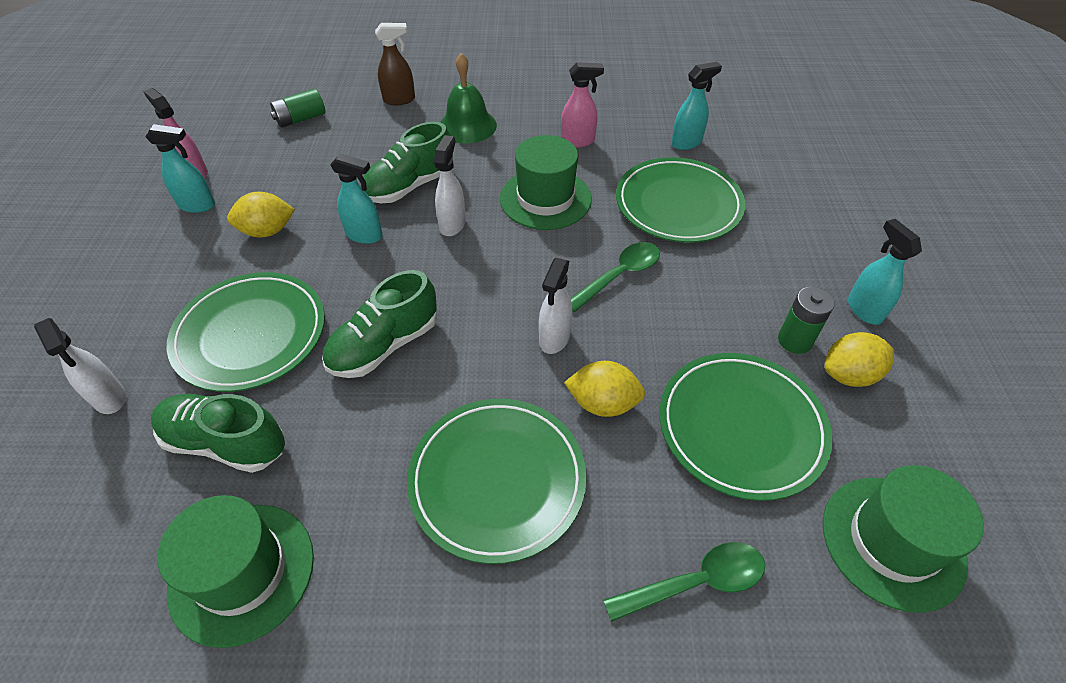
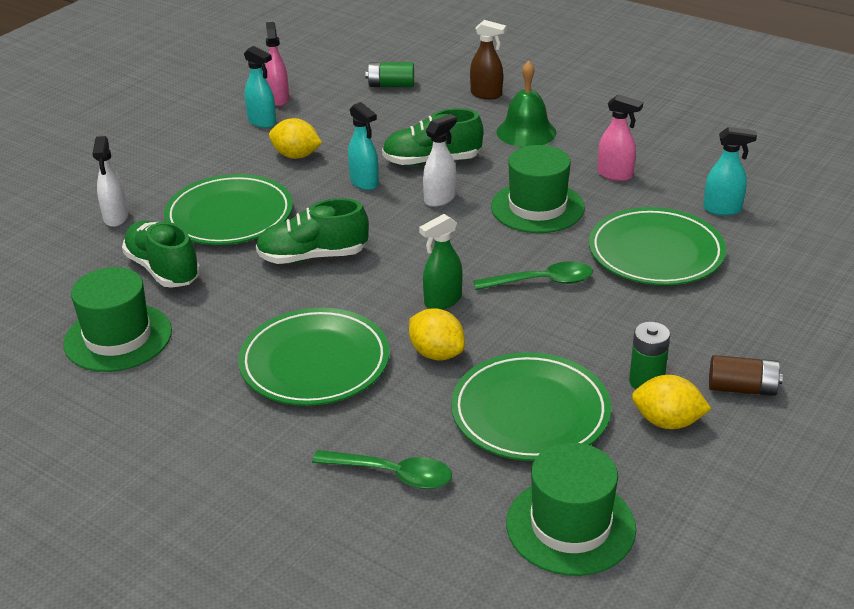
camera: 35 degrees right, 15 degrees down
(554, 338) = (442, 301): white spray bottle -> green spray bottle
(864, 310) = (742, 388): turquoise spray bottle -> brown battery

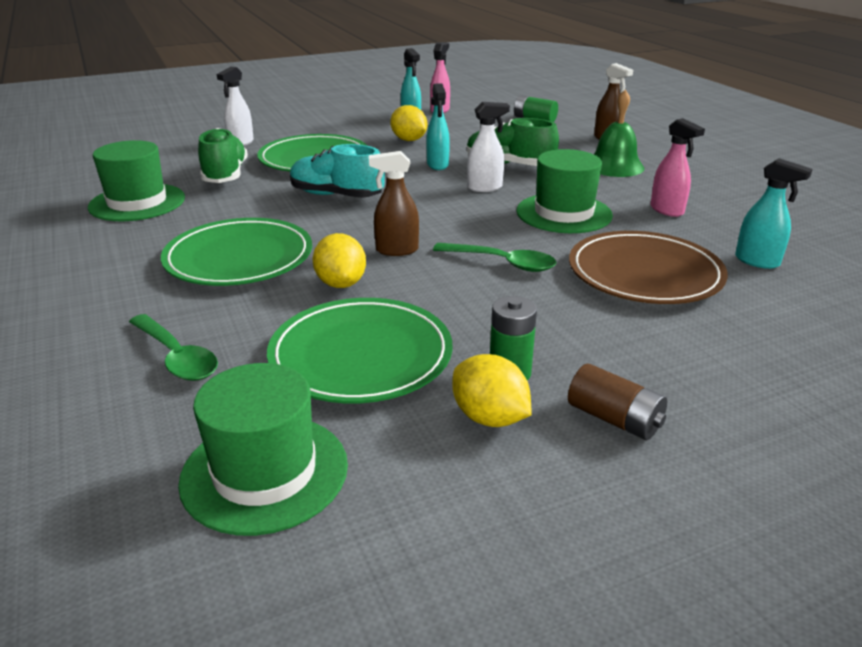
camera: 30 degrees right, 5 degrees down
(312, 256) = (336, 195): green shoe -> turquoise shoe
(442, 301) = (396, 250): green spray bottle -> brown spray bottle
(656, 252) = (644, 273): green plate -> brown plate

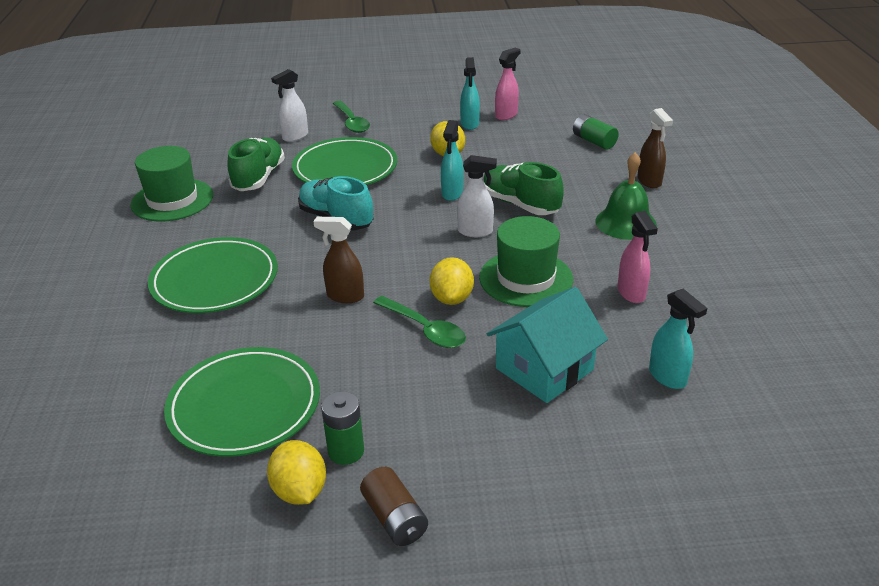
camera: 20 degrees right, 5 degrees up
(177, 357) = (115, 375): green spoon -> green spoon (352, 122)
(264, 472) = (115, 496): green hat -> none
(341, 283) = (276, 325): yellow lemon -> yellow lemon (452, 298)
(644, 273) = (544, 369): brown plate -> turquoise house

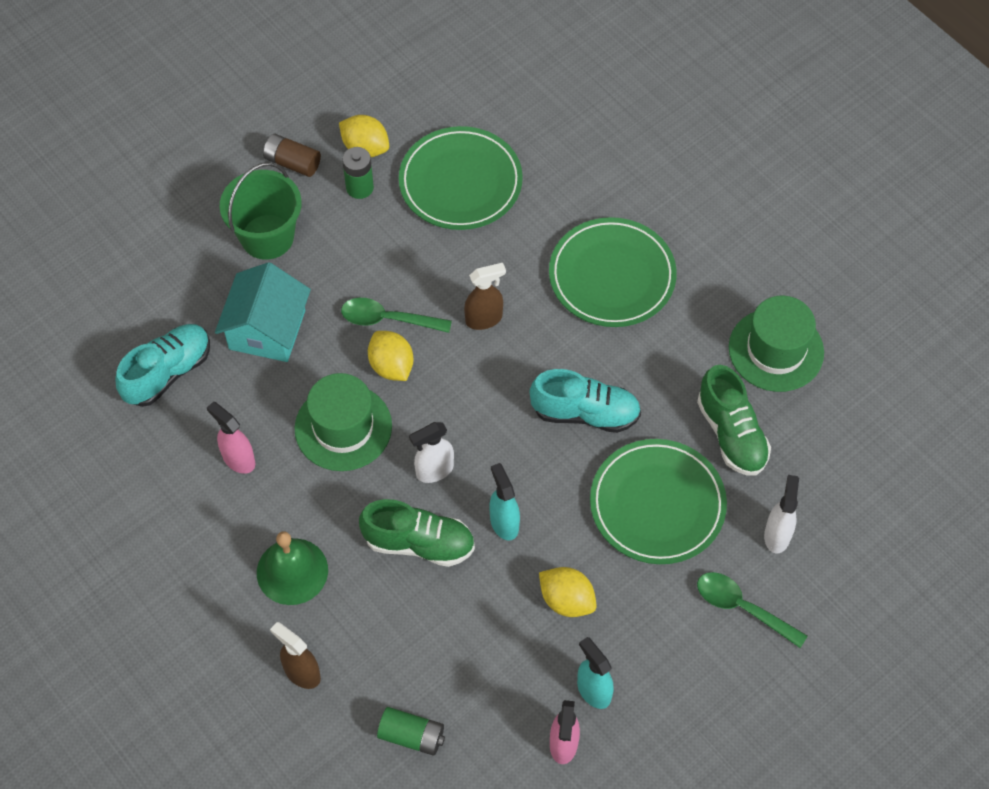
camera: 145 degrees right, 25 degrees up
(485, 450) = (267, 237): none -> green bucket
(667, 377) = (168, 372): turquoise spray bottle -> turquoise shoe

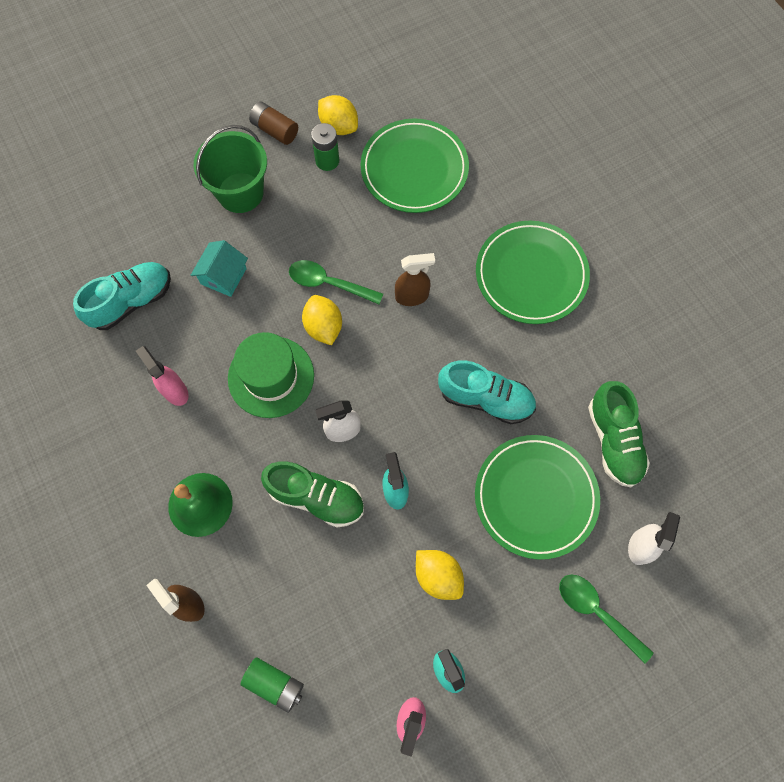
camera: 10 degrees right, 10 degrees up
(267, 329) = (223, 276): turquoise house -> turquoise house, size x0.64
(776, 350) = (666, 367): green hat -> none

